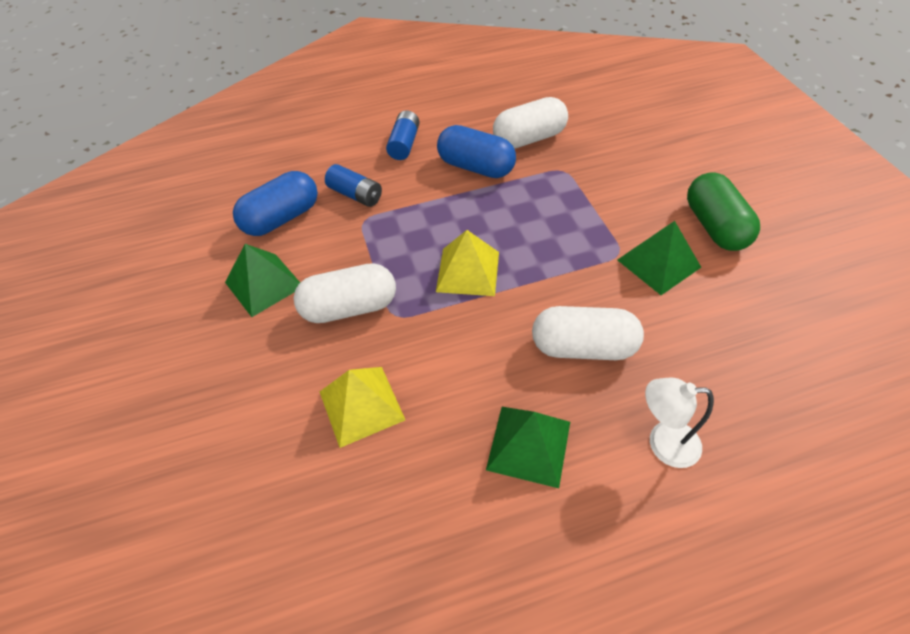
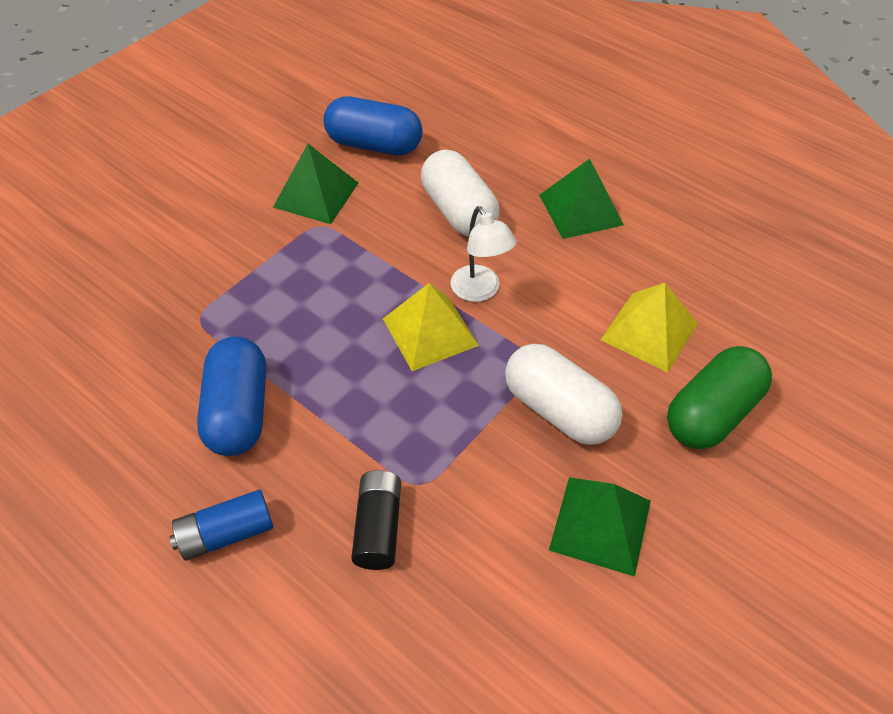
camera: 125 degrees left, 0 degrees up
(282, 218) = (485, 594): blue capsule -> blue capsule (374, 145)
(355, 195) = (378, 527): blue battery -> black battery
(529, 139) = (143, 380): white capsule -> none
(663, 443) = (512, 143): white lamp -> white lamp (480, 291)
(715, 226) = (235, 171): green capsule -> green capsule (711, 413)

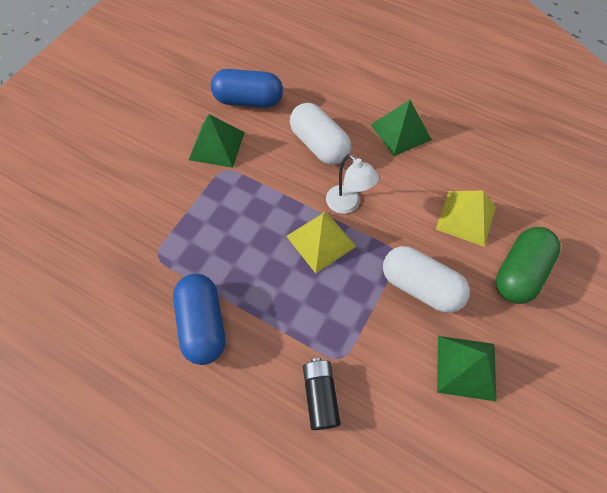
camera: 10 degrees left, 10 degrees up
(226, 533) = (217, 420): blue battery -> none

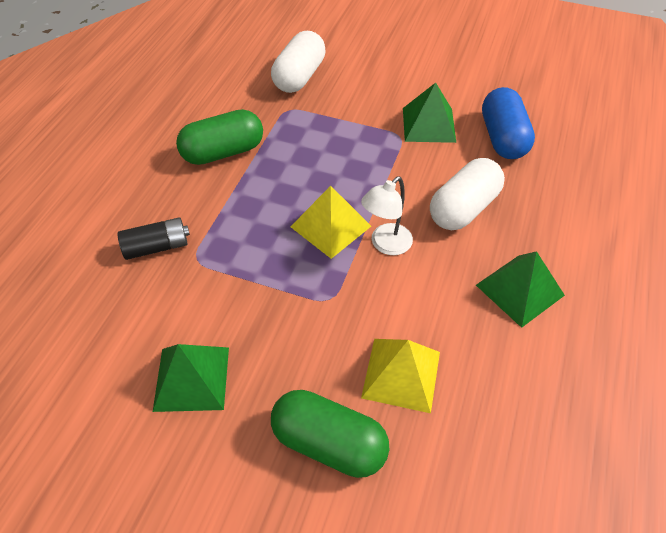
camera: 80 degrees right, 10 degrees down
(203, 324) = (223, 152): blue capsule -> green capsule
(420, 286) = (289, 326): white capsule -> white capsule (299, 77)

